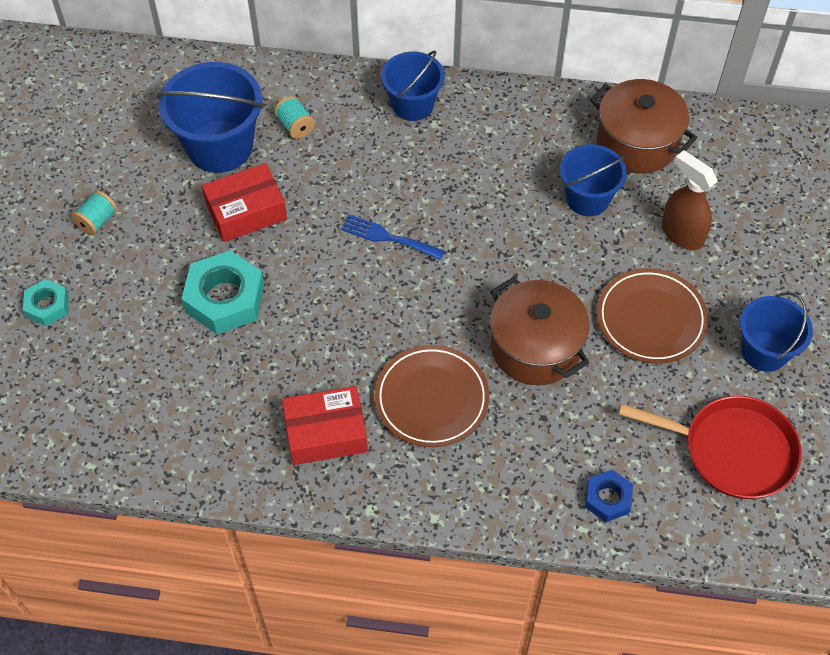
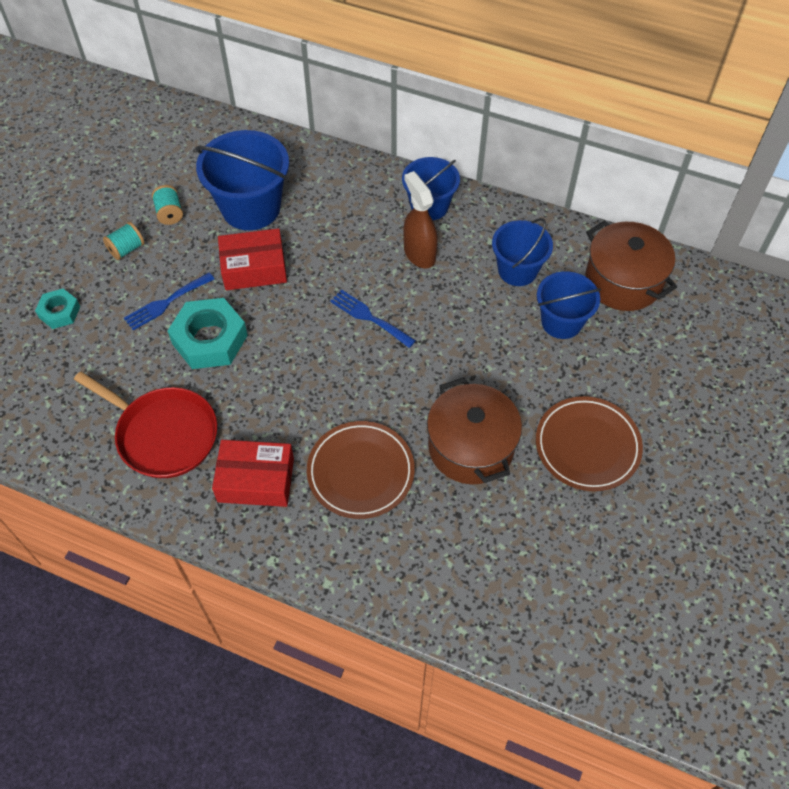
camera: 15 degrees right, 0 degrees up
(163, 270) = (166, 303): none -> blue fork
(295, 126) = (321, 204): turquoise spool -> turquoise spool (169, 213)
(608, 498) = (494, 607): blue nut -> none
(681, 234) = (640, 373): brown spray bottle -> brown spray bottle (419, 253)
(733, 450) = (629, 591): red pan -> red pan (163, 434)
(764, 351) = (688, 502): blue bucket -> blue bucket (517, 270)

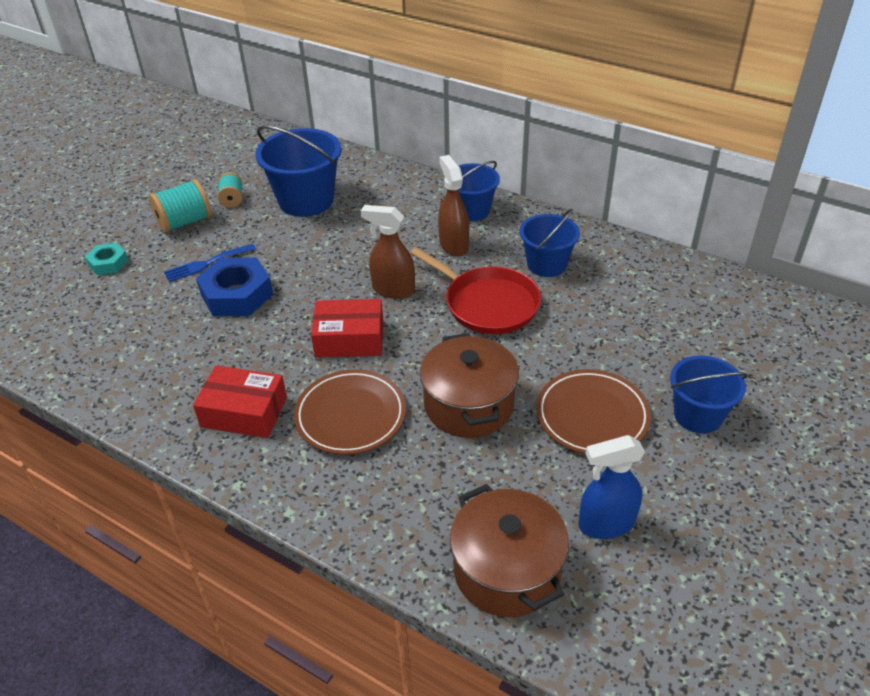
camera: 10 degrees right, 15 degrees down
(126, 249) = (185, 222): turquoise spool -> turquoise spool, size x1.65
(163, 434) = (168, 365): red pan -> red pan (488, 304)
(210, 339) = (237, 294): turquoise nut -> blue nut
(254, 268) = (295, 244): red box -> red box (349, 339)
(369, 317) = (393, 290): blue fork -> brown spray bottle
(561, 322) = (583, 308): blue bucket -> blue bucket (697, 415)
(615, 559) = (605, 524): none -> blue spray bottle
(623, 281) = (652, 281): brown pot -> brown pot (507, 570)

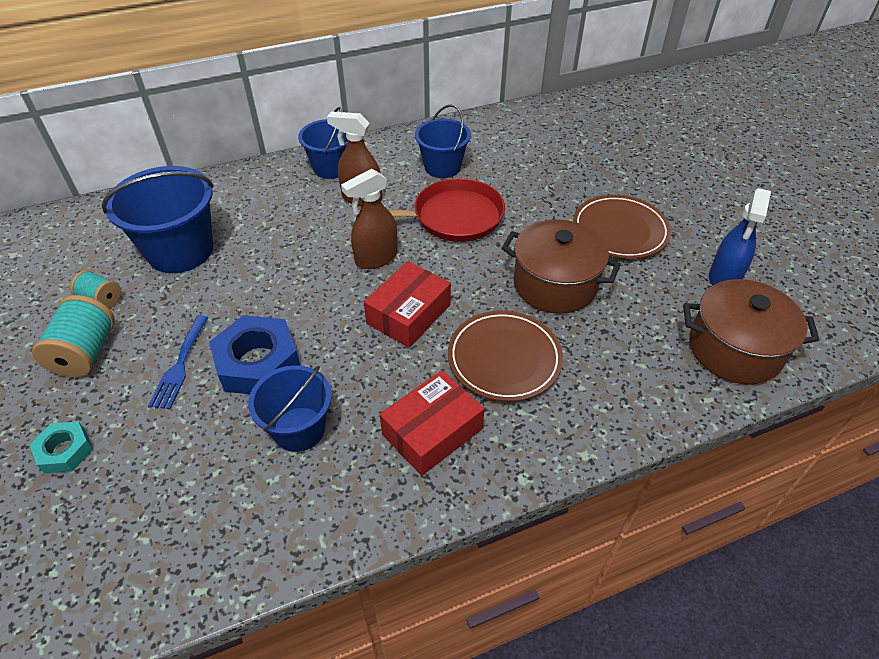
camera: 55 degrees left, 5 degrees up
(697, 415) = (658, 187): blue bucket -> blue bucket (299, 429)

